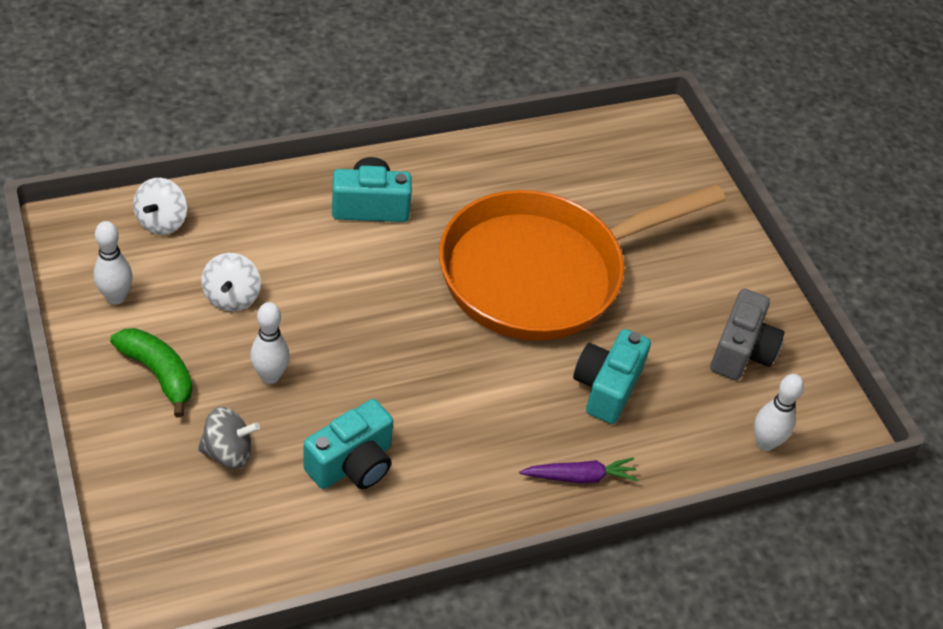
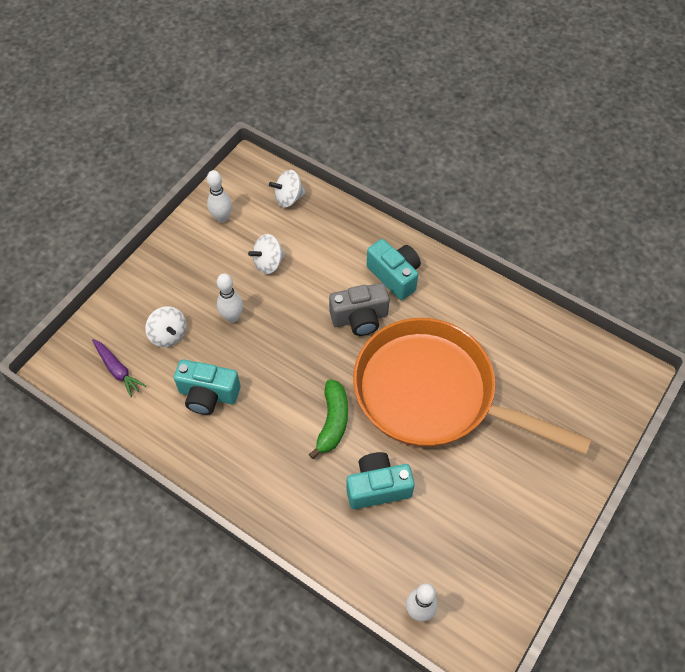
camera: 60 degrees right, 10 degrees up
(158, 373) = (191, 270): green banana -> green banana (332, 422)
(228, 452) = (168, 335): grey spinning top -> white spinning top
(580, 477) = (297, 516): purple carrot -> purple carrot (118, 370)
(741, 352) = (482, 549): grey camera -> grey camera (360, 318)

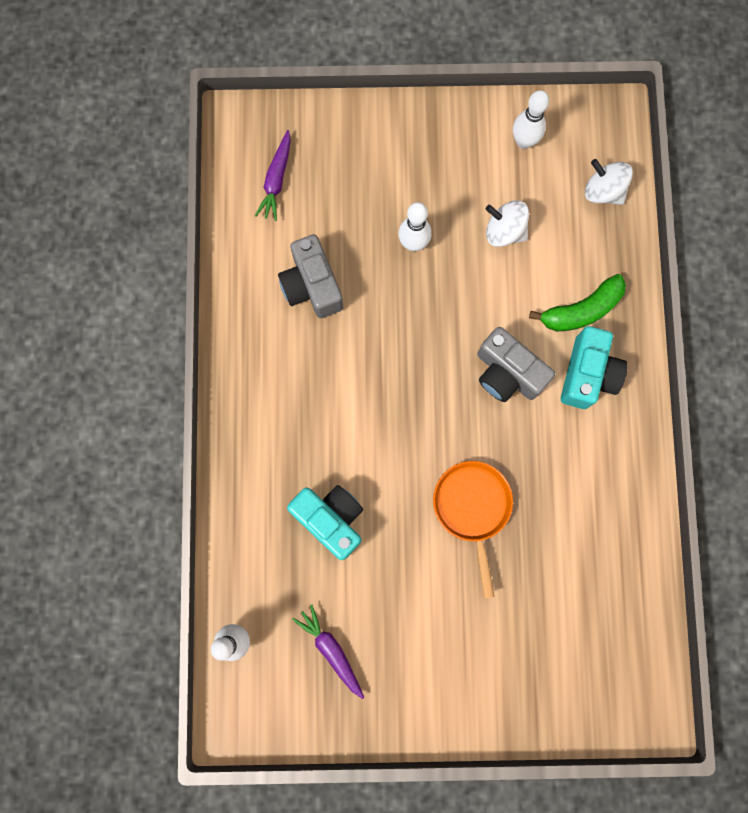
camera: 55 degrees right, 20 degrees up
(168, 335) = (348, 197): white spinning top -> none
(208, 395) = (312, 286): turquoise camera -> grey camera
(332, 422) = (369, 428): green banana -> green banana (581, 310)
(433, 393) = (472, 508): orange pan -> orange pan, size x0.45
(470, 547) = (331, 650): none -> purple carrot

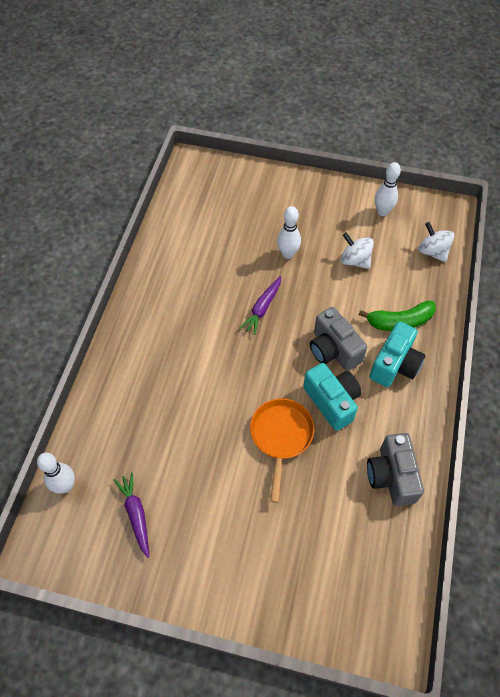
camera: 15 degrees right, 20 degrees down
(276, 180) = (206, 198): purple carrot -> purple carrot (262, 308)
(312, 286) = (208, 263): grey camera -> grey camera (391, 476)
(331, 519) = (169, 417): turquoise camera -> turquoise camera (332, 401)

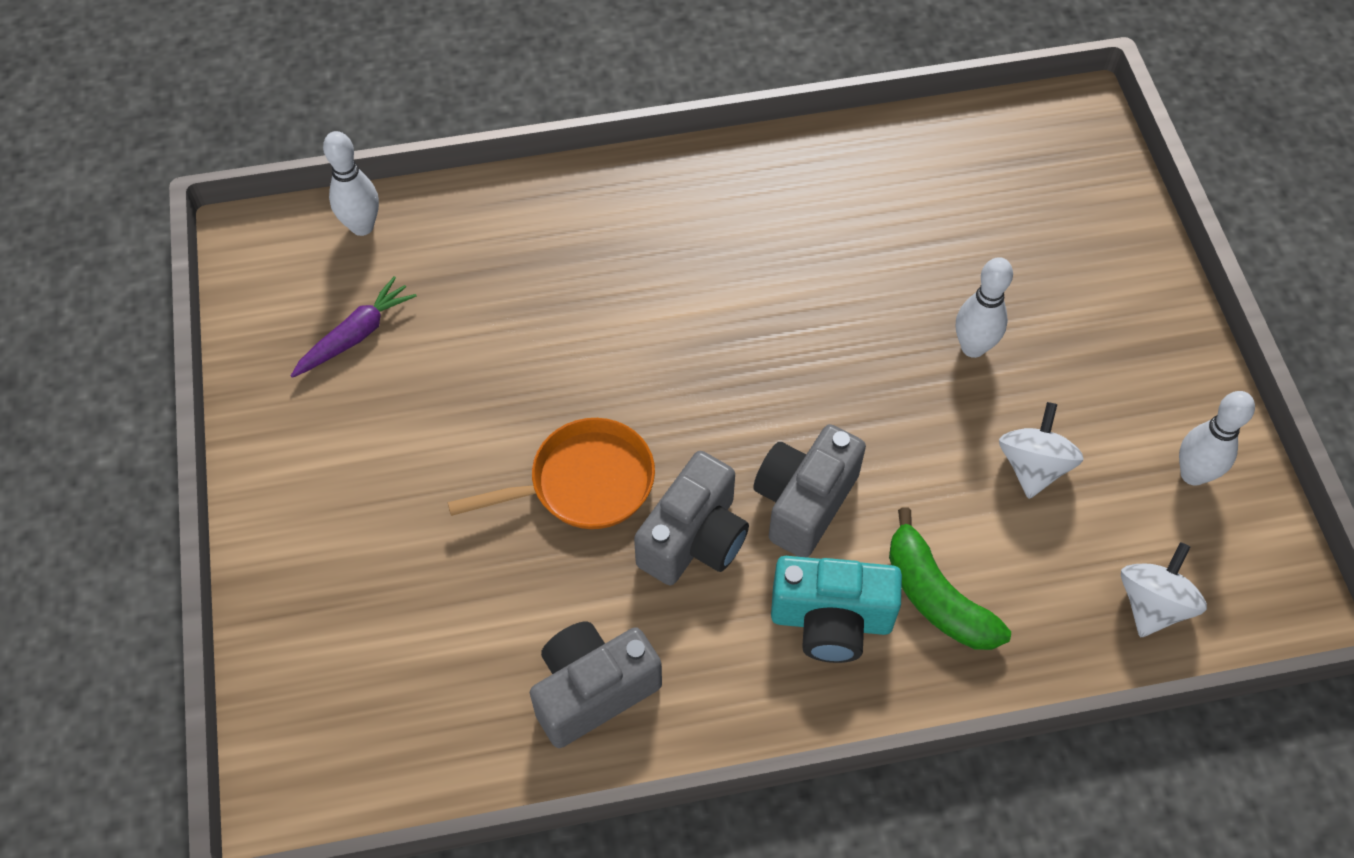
camera: 65 degrees right, 0 degrees up
(262, 308) = (826, 354): purple carrot -> none
(332, 401) = (694, 539): turquoise camera -> grey camera

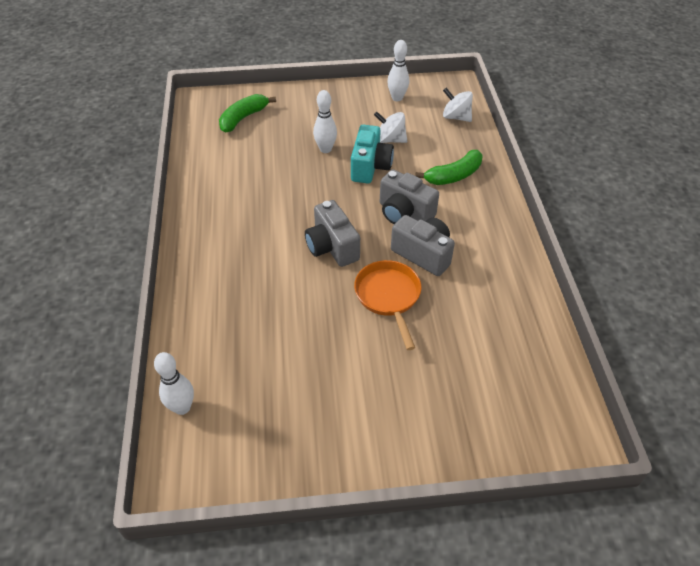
camera: 85 degrees left, 10 degrees down
(356, 335) = (271, 409): purple carrot -> none
(593, 691) = (507, 298): grey camera -> grey camera (332, 247)
(831, 620) = (466, 210): turquoise camera -> turquoise camera (370, 167)
(1040, 194) = (243, 118): none -> green banana

